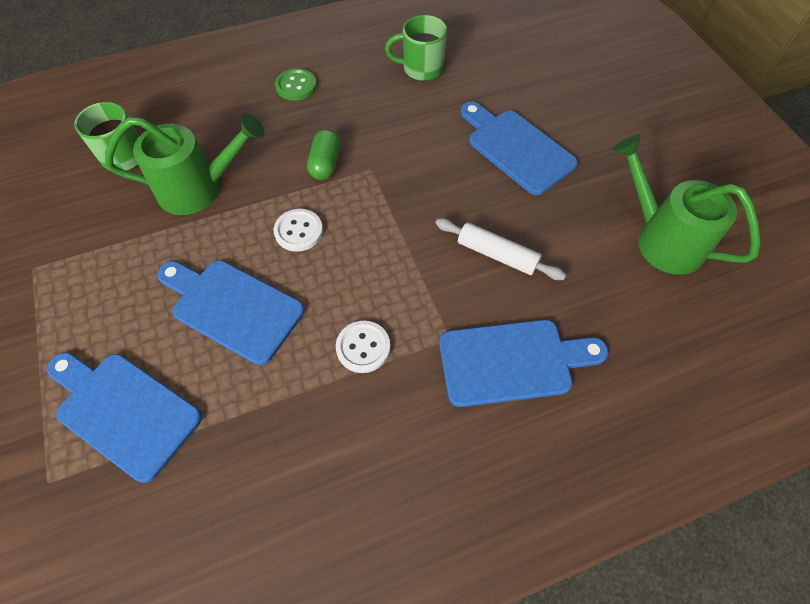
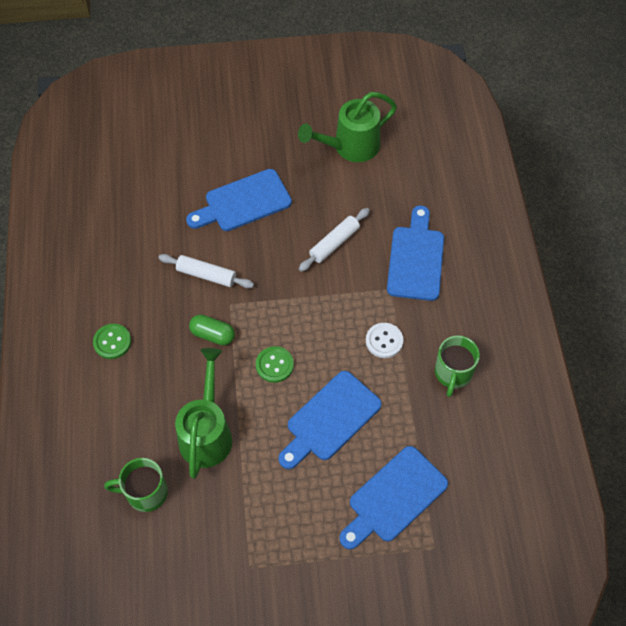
camera: 75 degrees left, 0 degrees up
(298, 231) = (274, 365): white button -> green button
(402, 139) = (206, 275): none -> white rolling pin
(421, 68) = (130, 242): green mug -> green mug (453, 373)

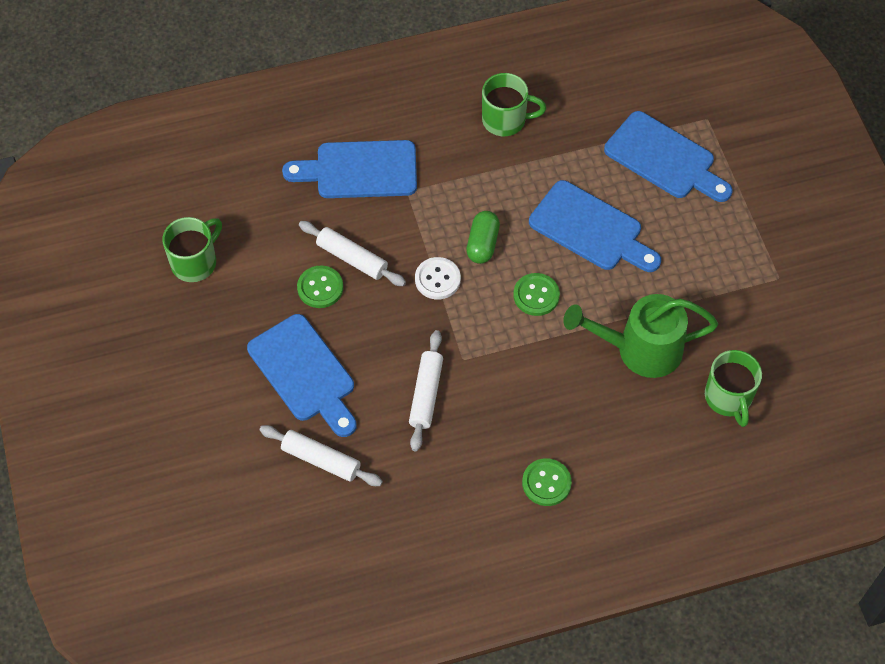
camera: 100 degrees left, 0 degrees up
(172, 204) = (321, 460): none -> white rolling pin
(213, 335) = (510, 369): green capsule -> green capsule (482, 244)
(312, 220) = (320, 288): none -> green button
(350, 147) = (195, 262): green watering can -> green mug
(384, 341) = (479, 189): white button -> white button (437, 279)

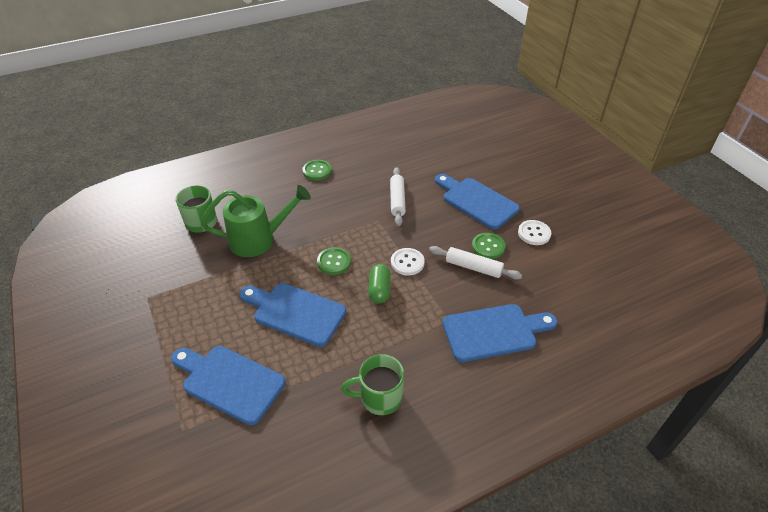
camera: 170 degrees right, 15 degrees down
(195, 262) = (582, 250): green mug -> none
(247, 300) = (534, 233): none -> white button
(321, 460) = (449, 166): white rolling pin -> none

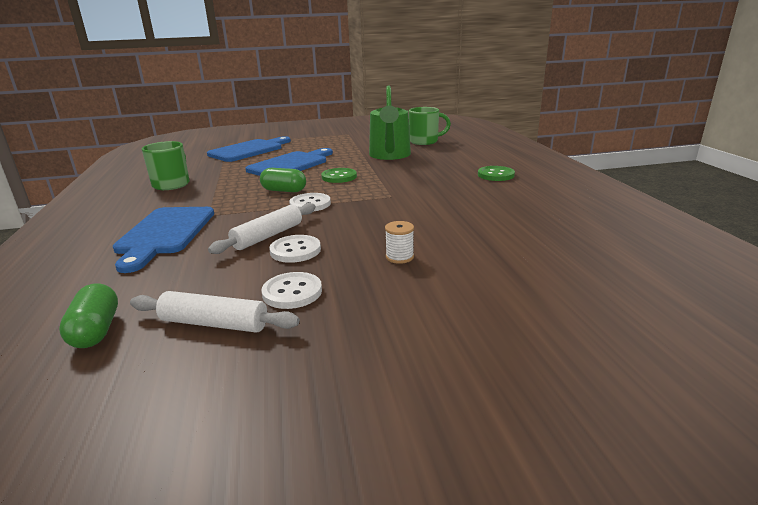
camera: 105 degrees right, 20 degrees down
(397, 200) = (424, 207): white rolling pin -> white rolling pin (214, 324)
(476, 201) = (399, 257): blue cutting board -> white spool
(488, 247) = (295, 250): green button -> white button
(608, 296) = (96, 331): none -> green capsule

